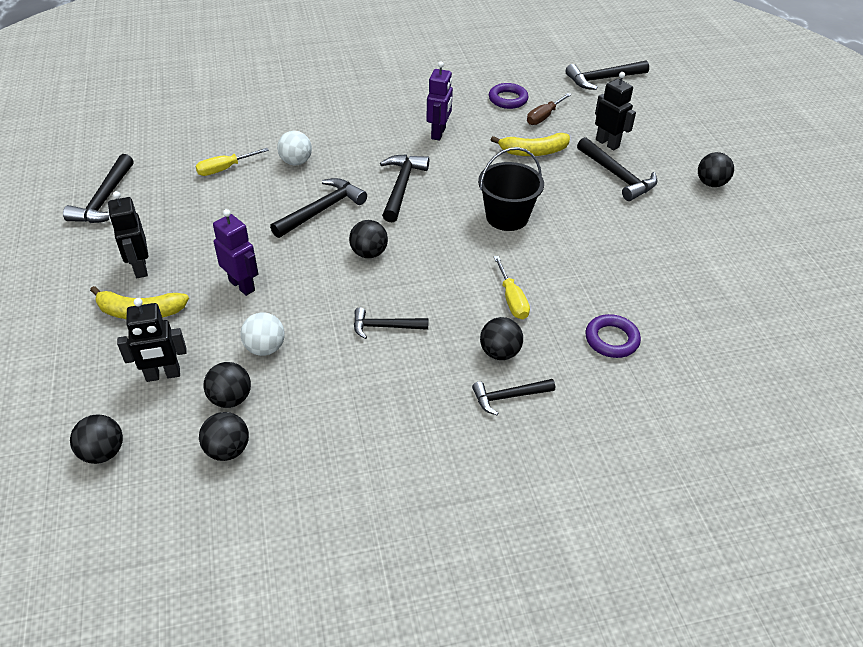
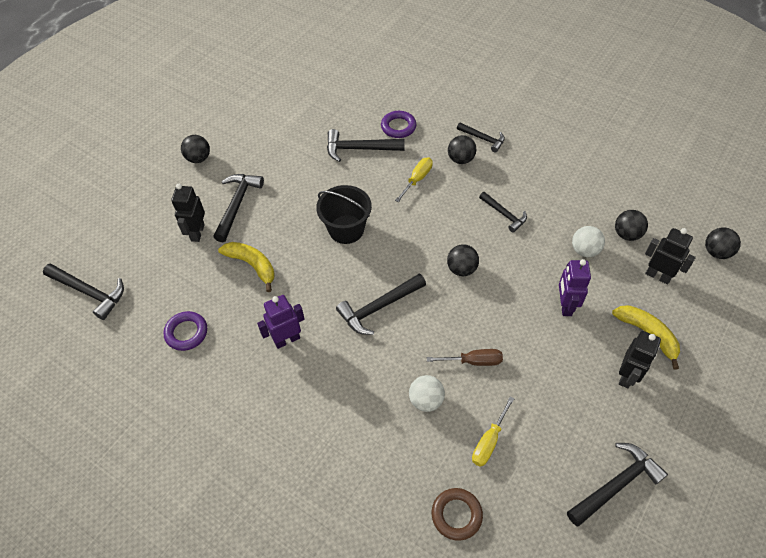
camera: 130 degrees left, 10 degrees up
(213, 128) = (456, 515): none -> brown ring
(225, 169) = (489, 441): yellow screwdriver -> yellow screwdriver turned 105 degrees clockwise
(227, 450) = (647, 209): black ball -> none
(322, 210) = (455, 330): black hammer -> black hammer (359, 149)
(544, 117) = (193, 291): brown screwdriver -> brown screwdriver (473, 361)

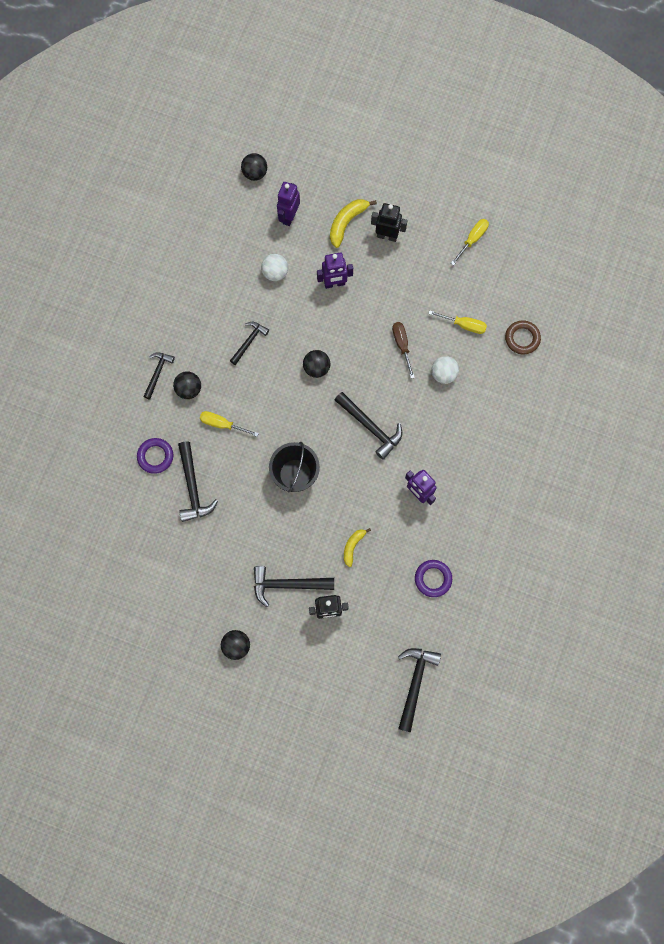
camera: 105 degrees left, 20 degrees up
(252, 265) = (353, 546): yellow banana -> yellow banana, size x0.64
(616, 484) = (472, 240): black hammer -> yellow screwdriver
(627, 234) = (250, 241): black ball -> none
(658, 276) = (289, 216): black robot -> purple robot

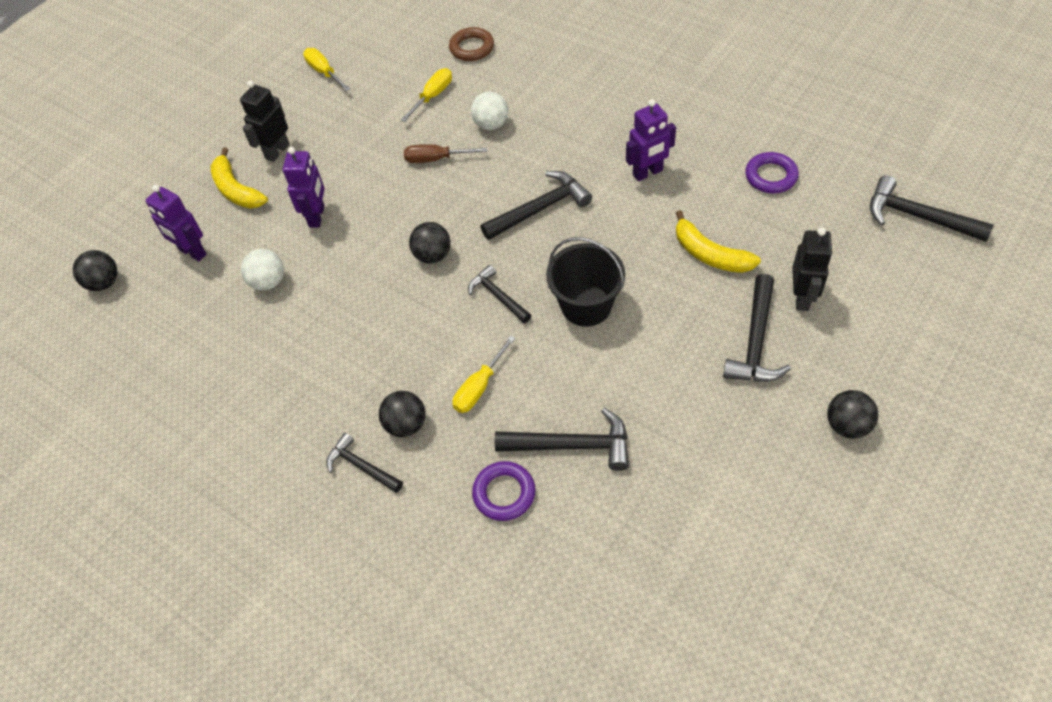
camera: 70 degrees left, 20 degrees down
(249, 341) = (360, 331): black hammer -> black hammer (497, 296)
(353, 546) = (709, 254): yellow banana -> yellow banana, size x1.57

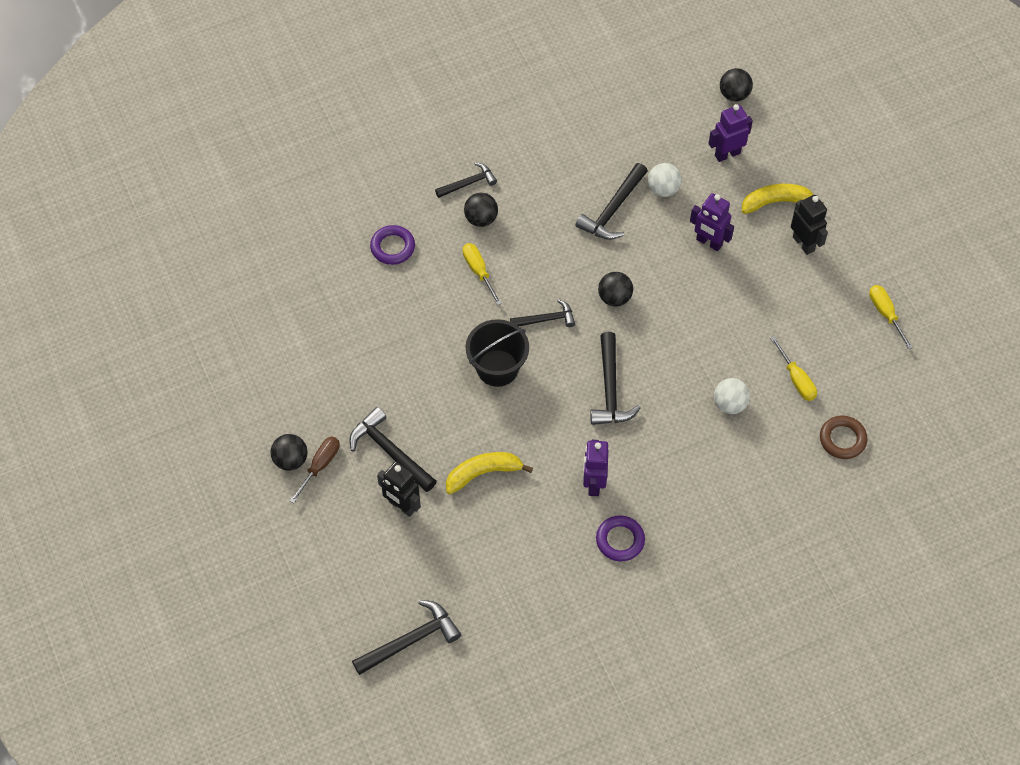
camera: 115 degrees right, 5 degrees up
(324, 72) = (885, 314): yellow screwdriver -> yellow screwdriver turned 105 degrees counterclockwise
(436, 159) = (716, 346): brown screwdriver -> brown screwdriver (320, 466)
(572, 445) = (396, 300): black hammer -> black hammer (613, 210)
(771, 176) = (526, 568): purple ring -> purple ring (620, 540)

